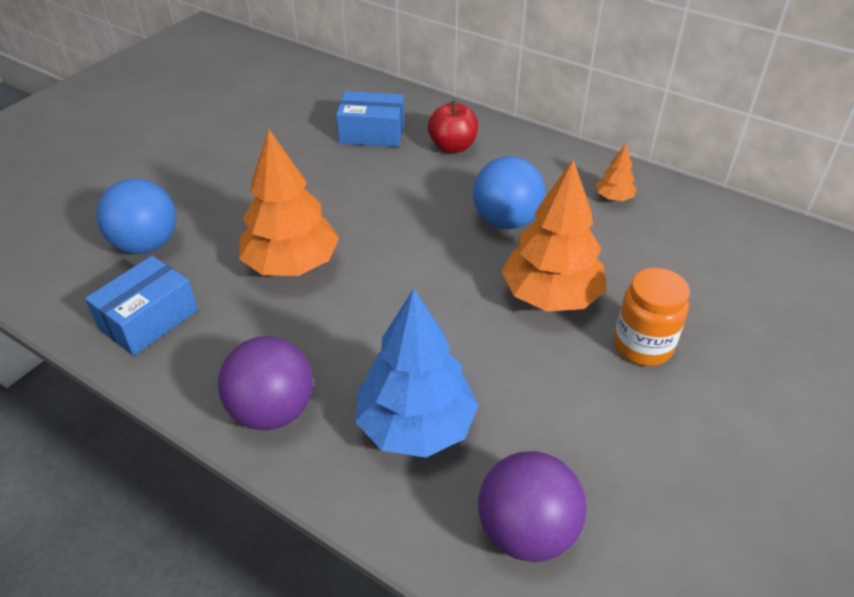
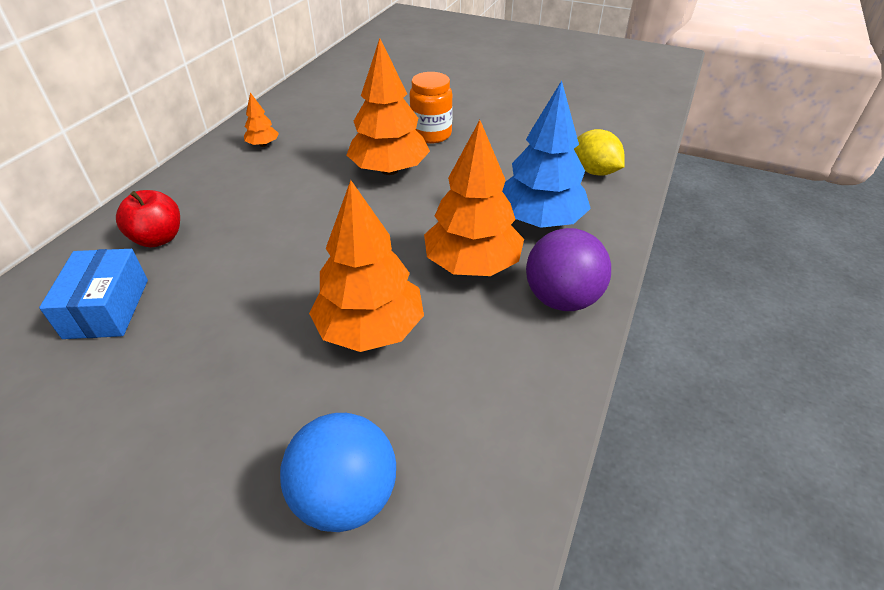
camera: 100 degrees left, 0 degrees up
(148, 319) = (485, 436): blue box -> none
(353, 345) = (472, 264): none -> orange tree
(506, 221) = (294, 196): blue ball -> none
(526, 531) = (594, 171): purple ball -> yellow lemon

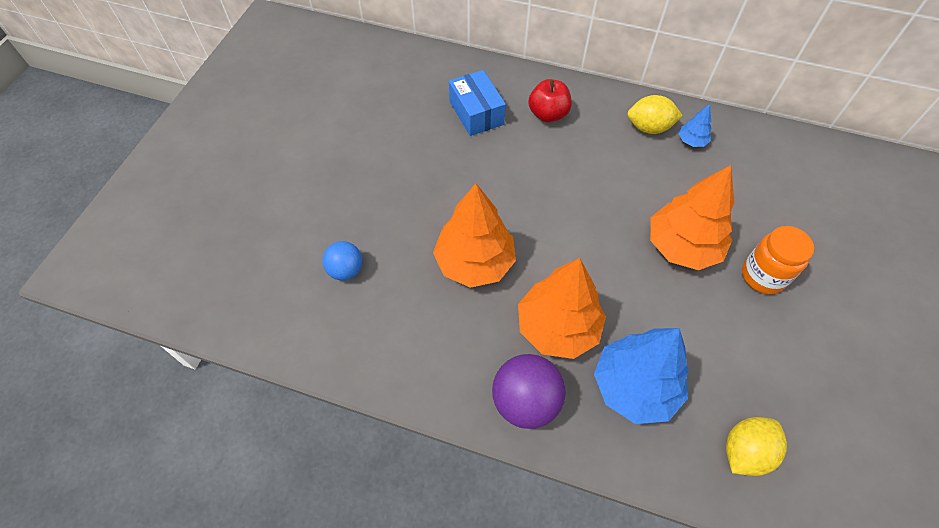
camera: 85 degrees right, 15 degrees up
(107, 308) = (476, 113): blue box -> blue box turned 75 degrees clockwise
(229, 167) = (649, 127): none -> yellow lemon
(263, 144) = (691, 141): orange tree -> blue tree
(346, 496) = (346, 270): blue ball -> blue ball, size x0.62

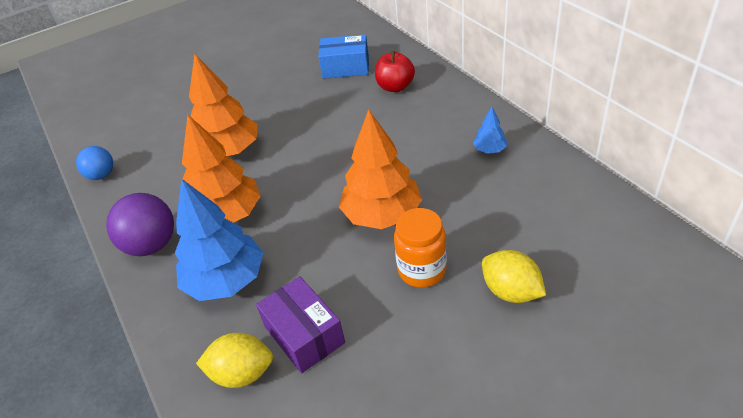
camera: 45 degrees right, 15 degrees down
(346, 270) = (156, 120): blue ball -> blue ball (101, 175)
(476, 113) = (346, 67): blue box -> blue box turned 75 degrees clockwise
(649, 127) = (464, 126): yellow lemon -> yellow lemon (511, 291)
(748, 386) = (304, 334): none -> purple box

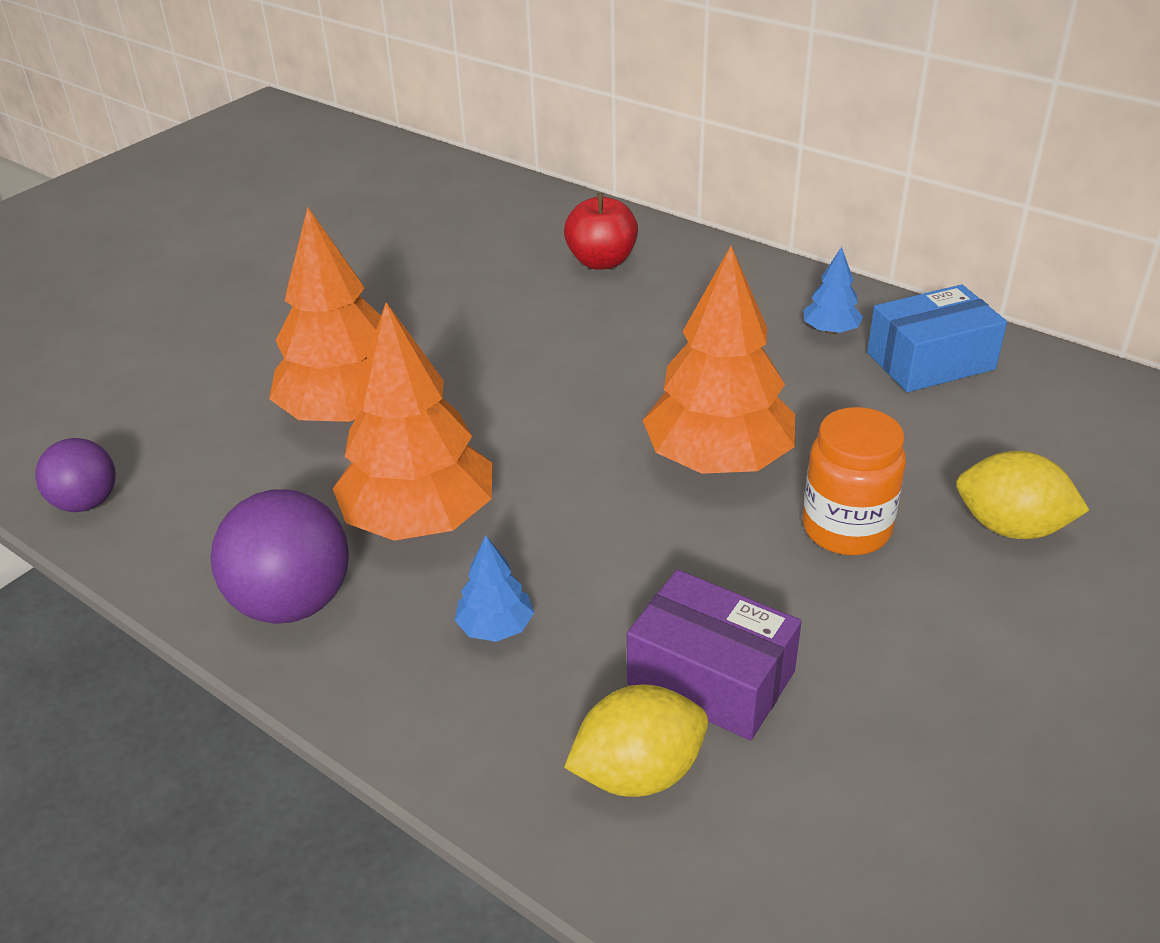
camera: 25 degrees left, 5 degrees down
(101, 175) = (87, 502): blue ball -> purple ball
(226, 280) = (495, 627): blue tree -> blue tree, size x0.45
(346, 67) = (487, 243): blue box -> blue box (930, 361)

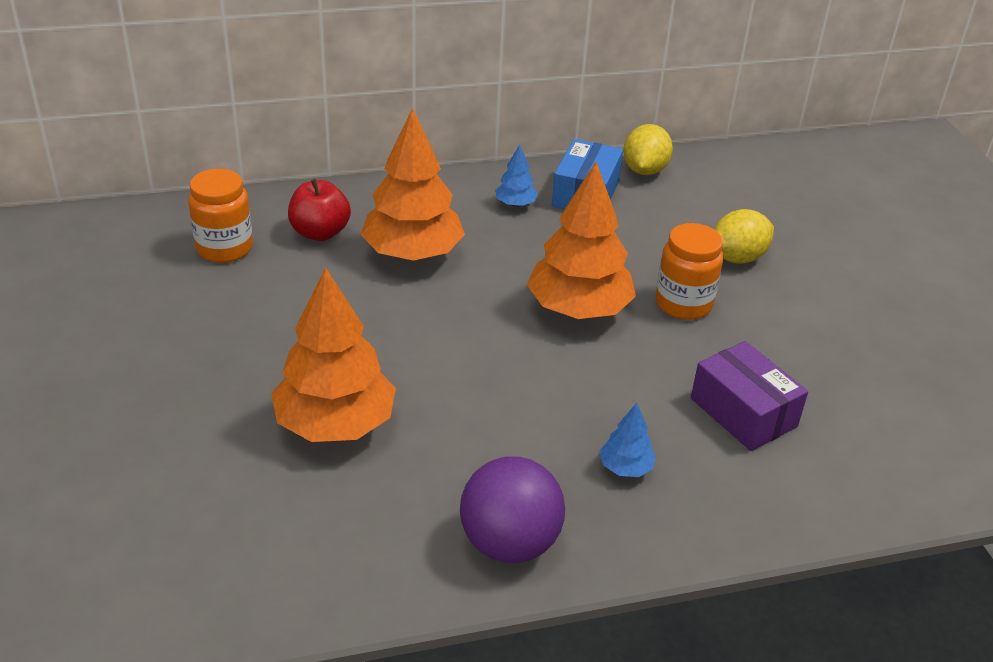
camera: 55 degrees left, 0 degrees up
(87, 502) = (269, 604): purple ball -> none
(420, 519) = (493, 448): orange tree -> orange tree (412, 253)
(508, 235) = (224, 248): none -> orange jar
(638, 772) = (784, 474): yellow lemon -> yellow lemon (644, 170)
(711, 678) = (743, 412): purple box -> purple box turned 75 degrees clockwise

